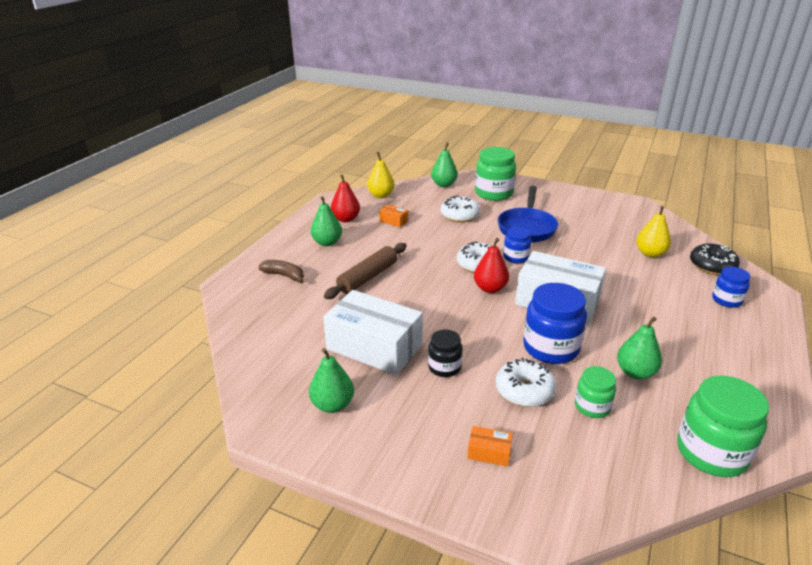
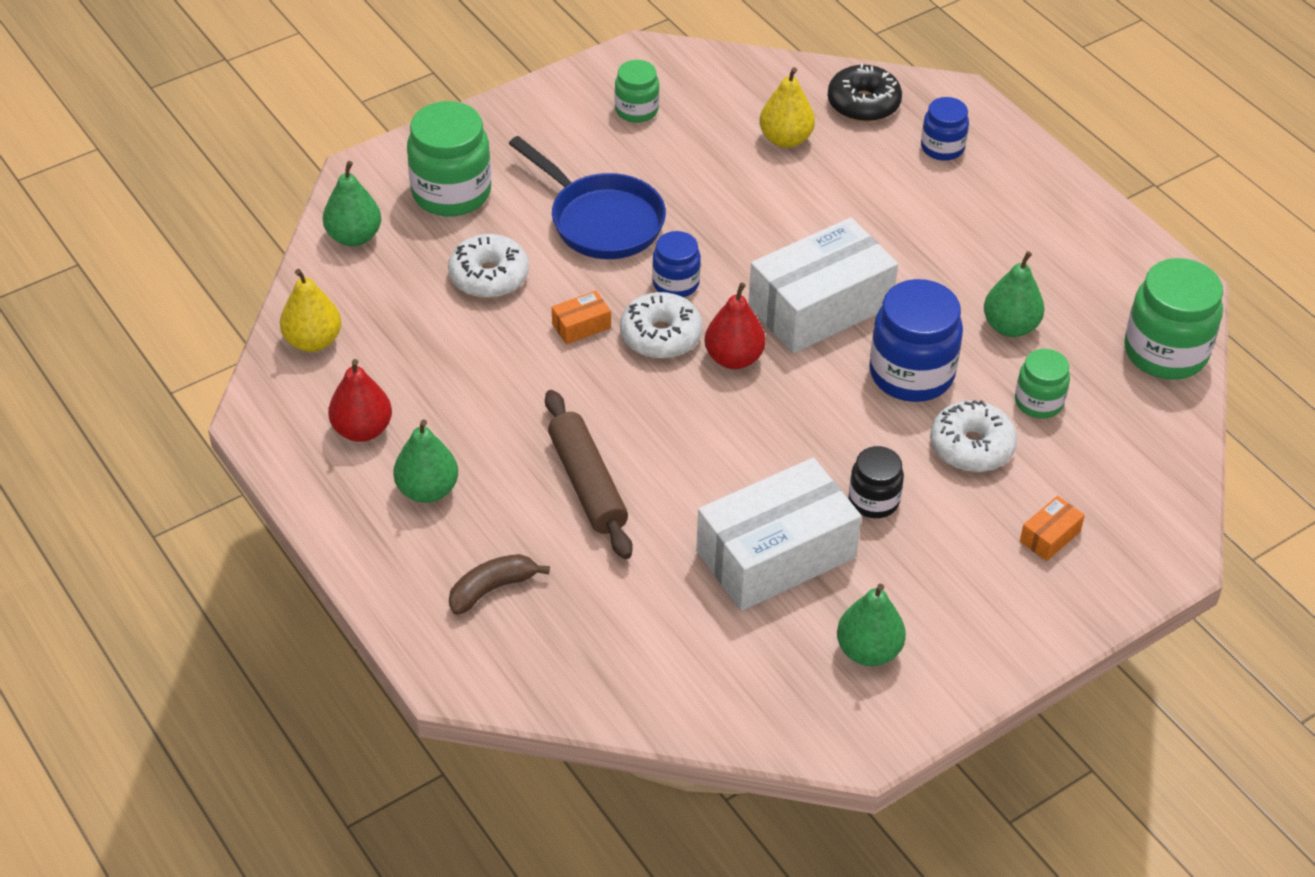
camera: 60 degrees left, 15 degrees up
(393, 221) = (429, 369): orange box -> orange box (581, 326)
(603, 213) = (636, 110): none -> green jar

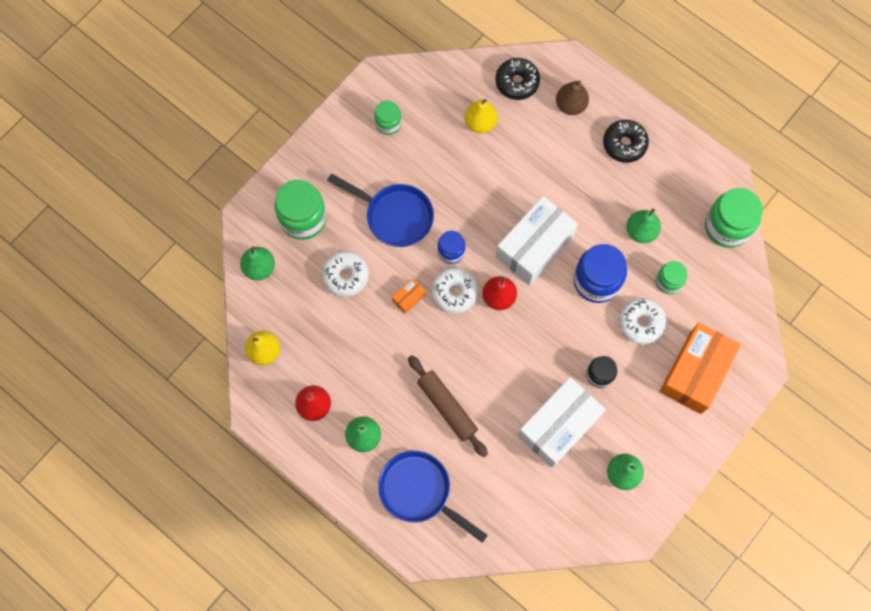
camera: 15 degrees left, 25 degrees up
(492, 589) = (420, 491): brown banana -> blue pan
(942, 148) = (570, 105): blue jar -> brown pear
(1017, 212) = (624, 144): none -> black donut
(1050, 536) = (695, 372): orange box -> orange box, size x2.47

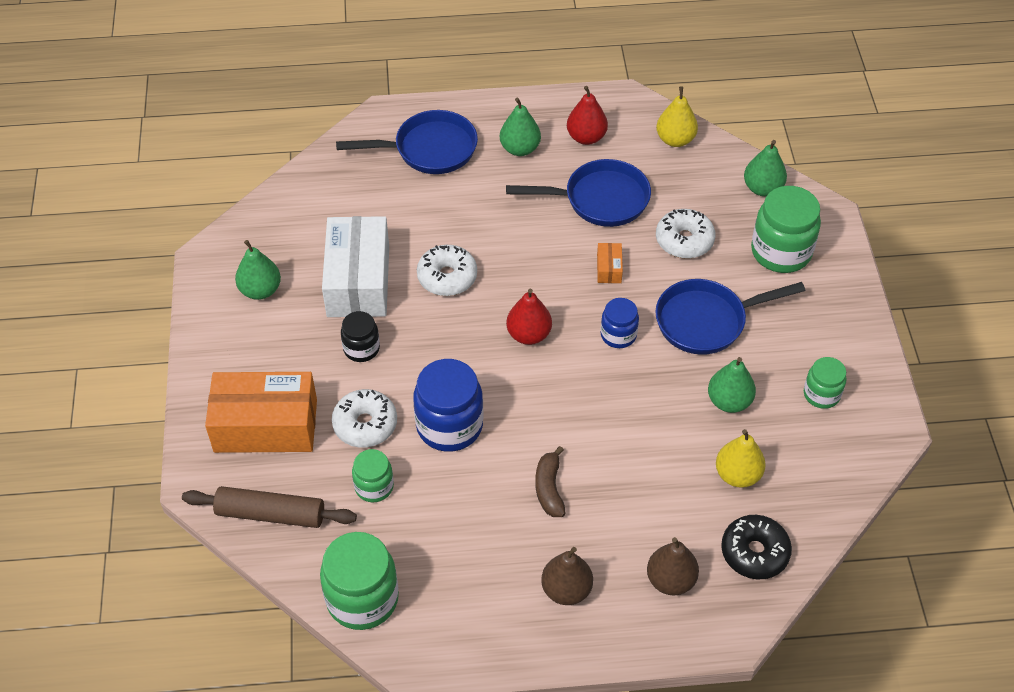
camera: 135 degrees right, 20 degrees down
(360, 350) = (599, 200): none -> blue pan
(447, 407) = (474, 218): brown rolling pin -> brown rolling pin (270, 514)
(454, 292) = (574, 305): white donut -> white donut (447, 277)
(534, 246) = (545, 406): white box -> none
(580, 200) = (549, 488): none -> brown banana
(624, 144) = (566, 590): black donut -> brown pear
(641, 231) = (453, 512): green pear -> green pear (729, 401)
(695, 372) = (266, 425): orange box -> orange box turned 75 degrees counterclockwise

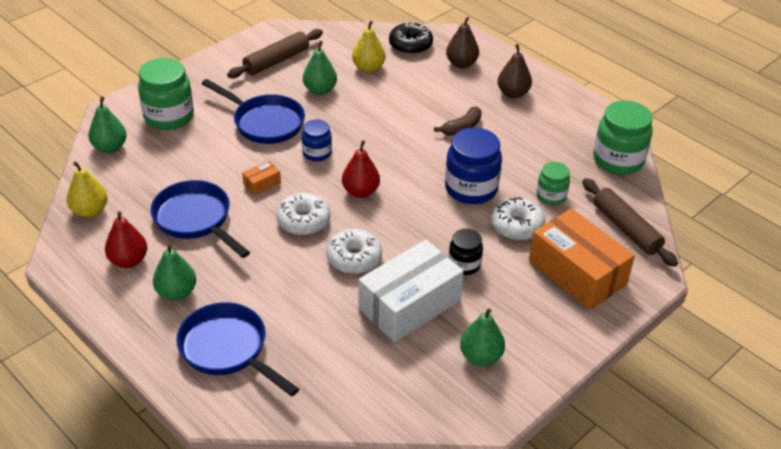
camera: 130 degrees left, 10 degrees down
(684, 240) = (199, 161): white donut -> white donut (303, 221)
(821, 394) = (276, 61): green jar -> brown rolling pin

